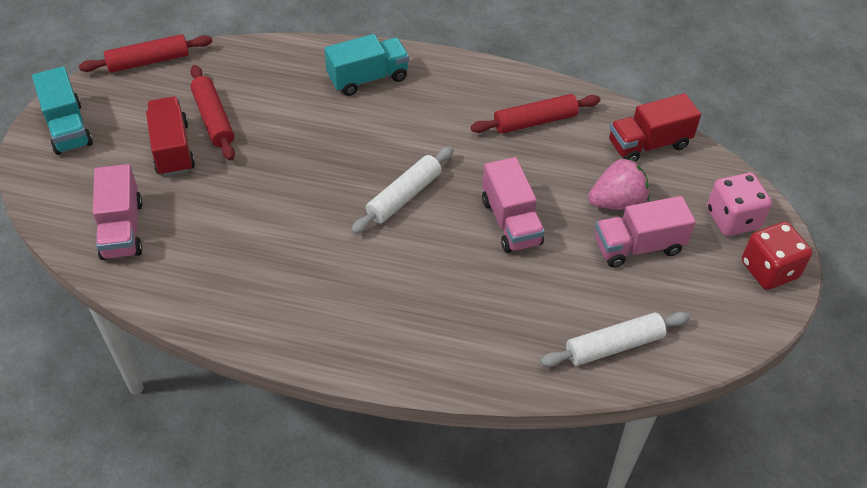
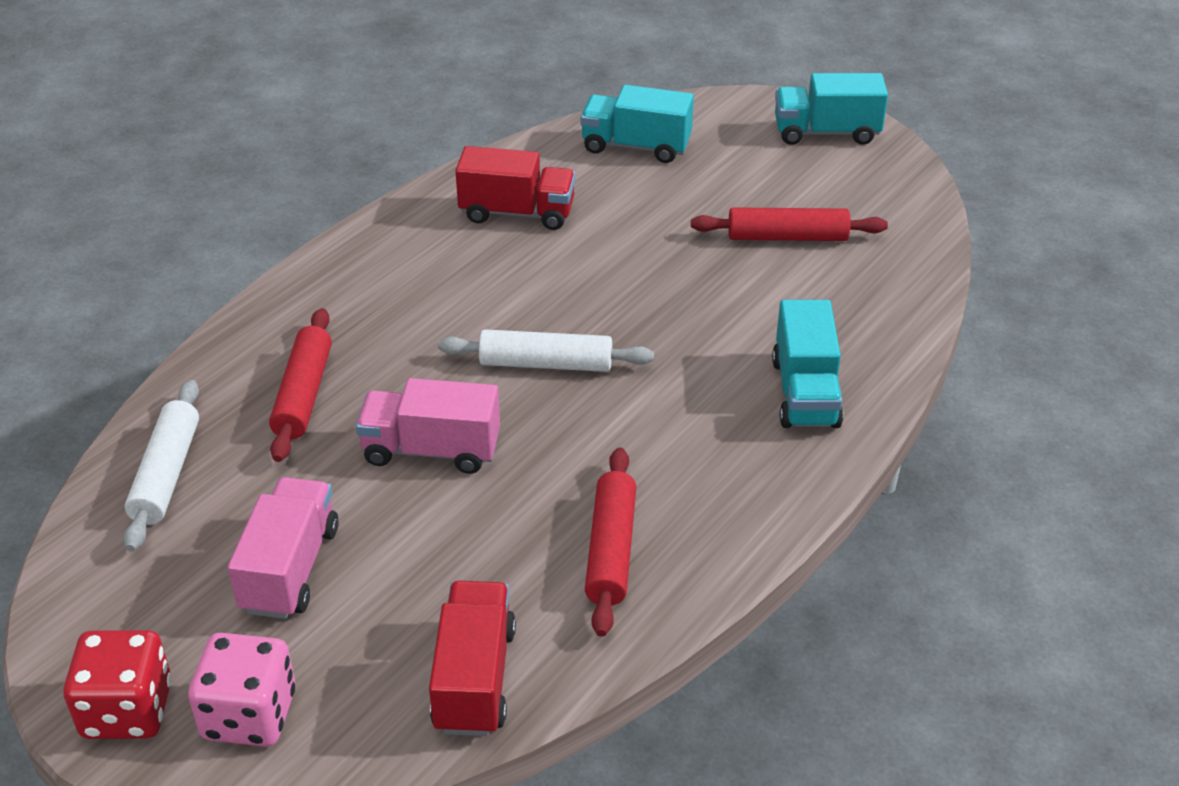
camera: 115 degrees right, 10 degrees down
(122, 229) = (636, 146): pink truck -> turquoise truck
(149, 61) = (930, 205): red rolling pin -> red rolling pin (303, 394)
(172, 149) = (747, 198): red truck -> red truck (517, 213)
(404, 196) = (545, 363): white rolling pin -> white rolling pin turned 60 degrees counterclockwise
(617, 202) = (384, 580): pink strawberry -> none

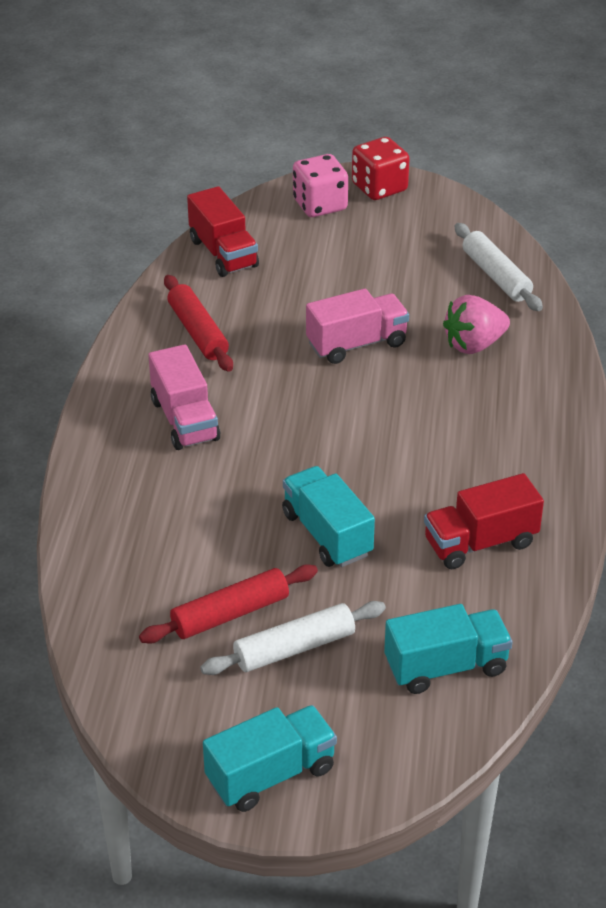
camera: 150 degrees right, 0 degrees up
(290, 569) = (370, 261): pink truck -> pink truck (184, 420)
(303, 394) = (474, 345): red rolling pin -> pink strawberry
(545, 363) = (336, 425): white rolling pin -> white rolling pin (294, 648)
(805, 393) = (134, 474): turquoise truck -> turquoise truck (327, 534)

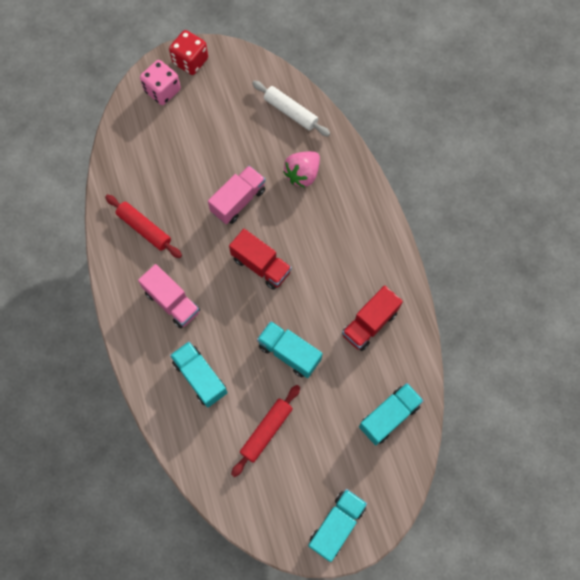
camera: 25 degrees left, 30 degrees up
(169, 516) = (200, 377): none -> turquoise truck
(223, 253) = (126, 156): red truck -> red truck (261, 265)
(294, 648) = (309, 439): white rolling pin -> none

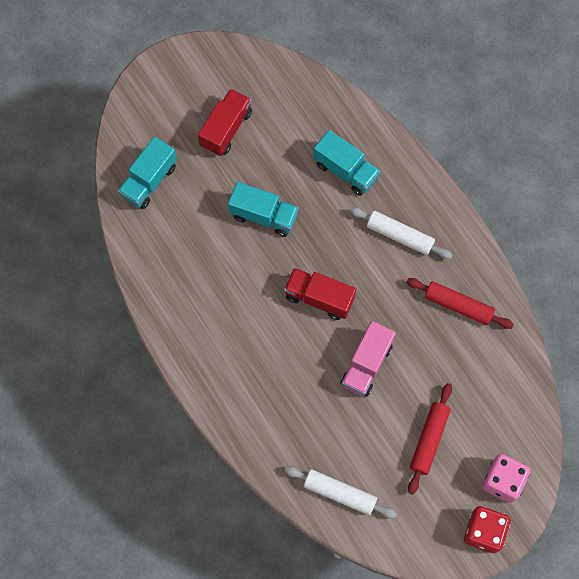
camera: 165 degrees right, 0 degrees up
(172, 302) = (400, 236): pink truck -> white rolling pin
(266, 431) = (265, 138): red rolling pin -> red rolling pin (429, 440)
(302, 174) = (303, 416): pink strawberry -> none
(336, 525) = (178, 76): turquoise truck -> none
(369, 323) = (188, 266): red truck -> red truck (226, 129)

